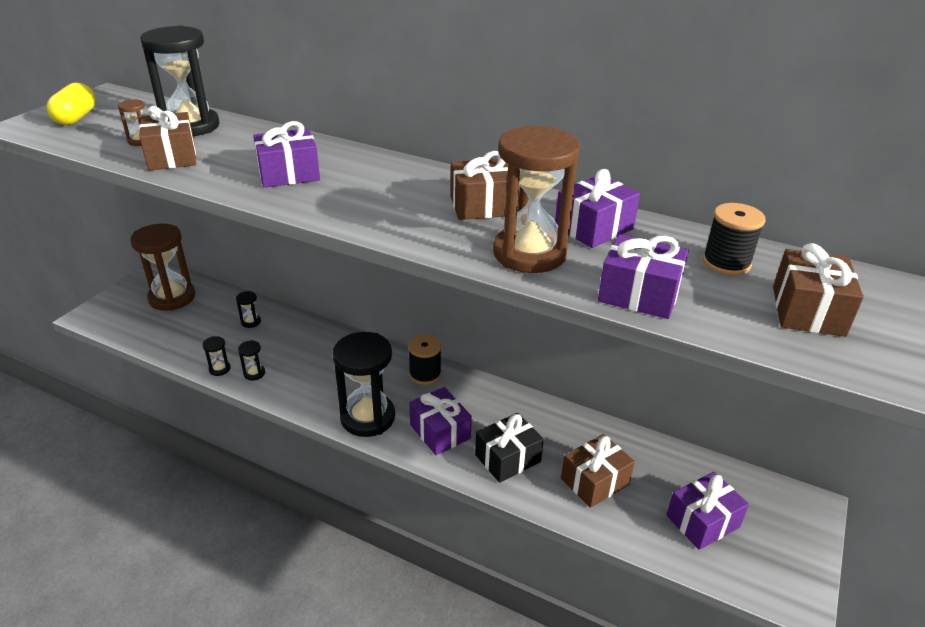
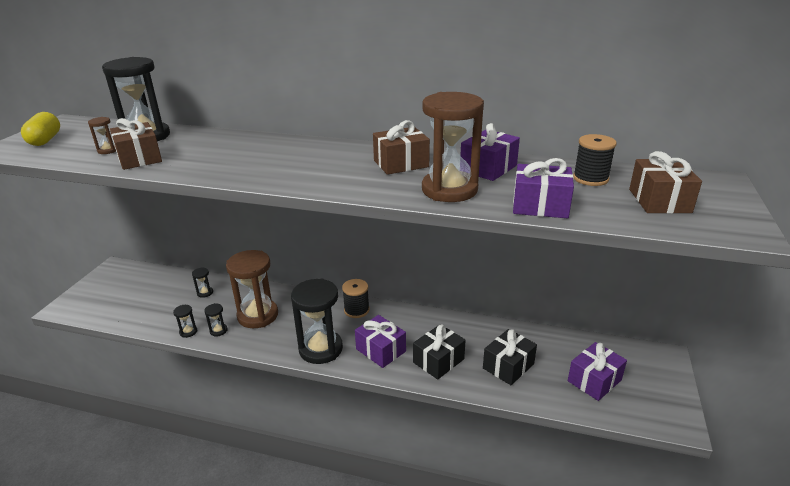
camera: 10 degrees left, 5 degrees down
(172, 298) = (133, 284): brown hourglass -> brown hourglass (258, 315)
(289, 174) = (241, 159): purple gift -> none
(595, 481) = (508, 366): brown gift -> black gift

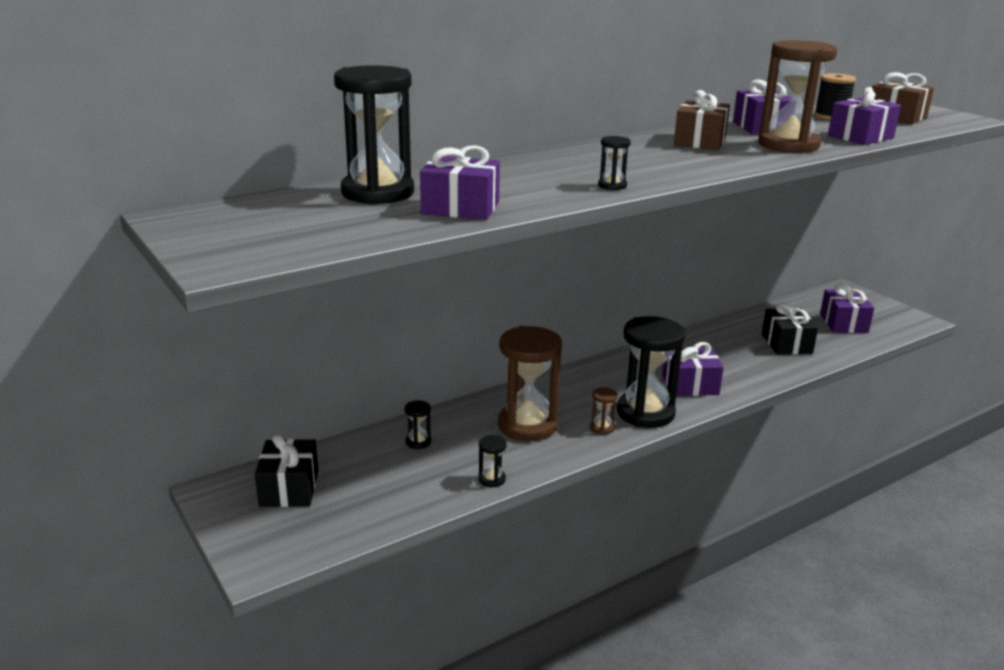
camera: 50 degrees left, 5 degrees down
(45, 140) = (246, 236): yellow capsule -> none
(108, 150) = (389, 215): brown hourglass -> brown hourglass (602, 428)
(139, 158) = (460, 208): brown gift -> purple gift
(218, 331) = (521, 459): black hourglass -> black hourglass (612, 186)
(356, 310) = (604, 371): black spool -> none
(438, 361) = (742, 367): black gift -> black gift (289, 488)

